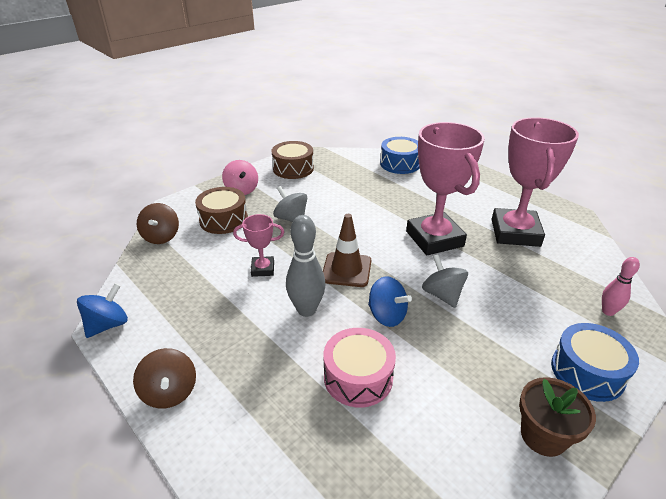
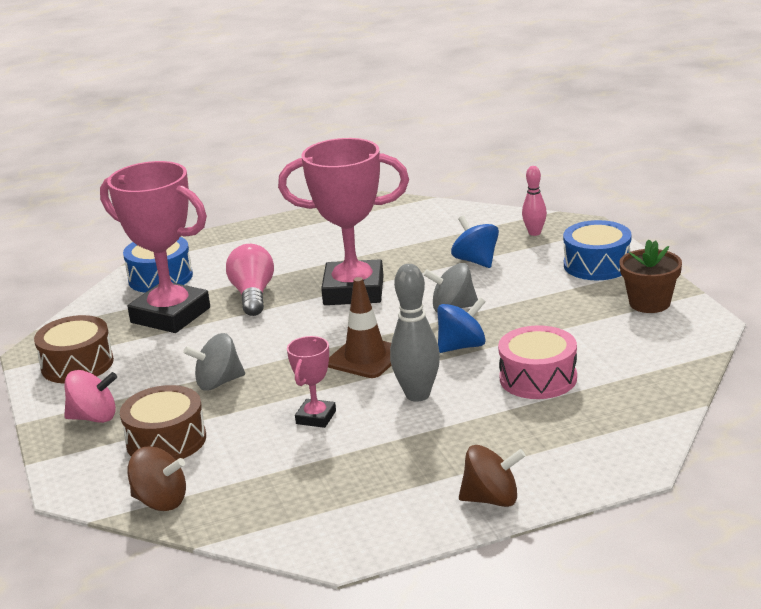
camera: 65 degrees left, 10 degrees down
(108, 325) = (340, 550): blue spinning top -> blue spinning top (476, 261)
(401, 200) = (253, 295): none -> pink light bulb
(515, 232) = (383, 242): pink trophy -> pink trophy (170, 315)

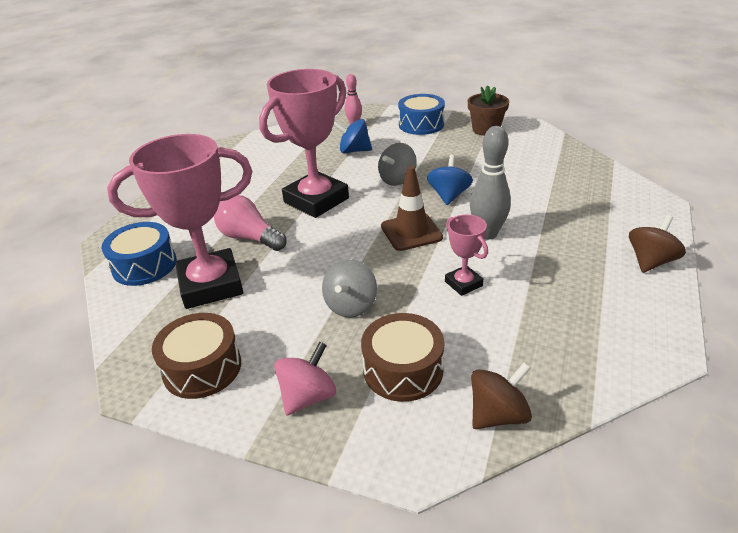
camera: 50 degrees left, 10 degrees up
(538, 378) = (522, 189): pink drum -> none

